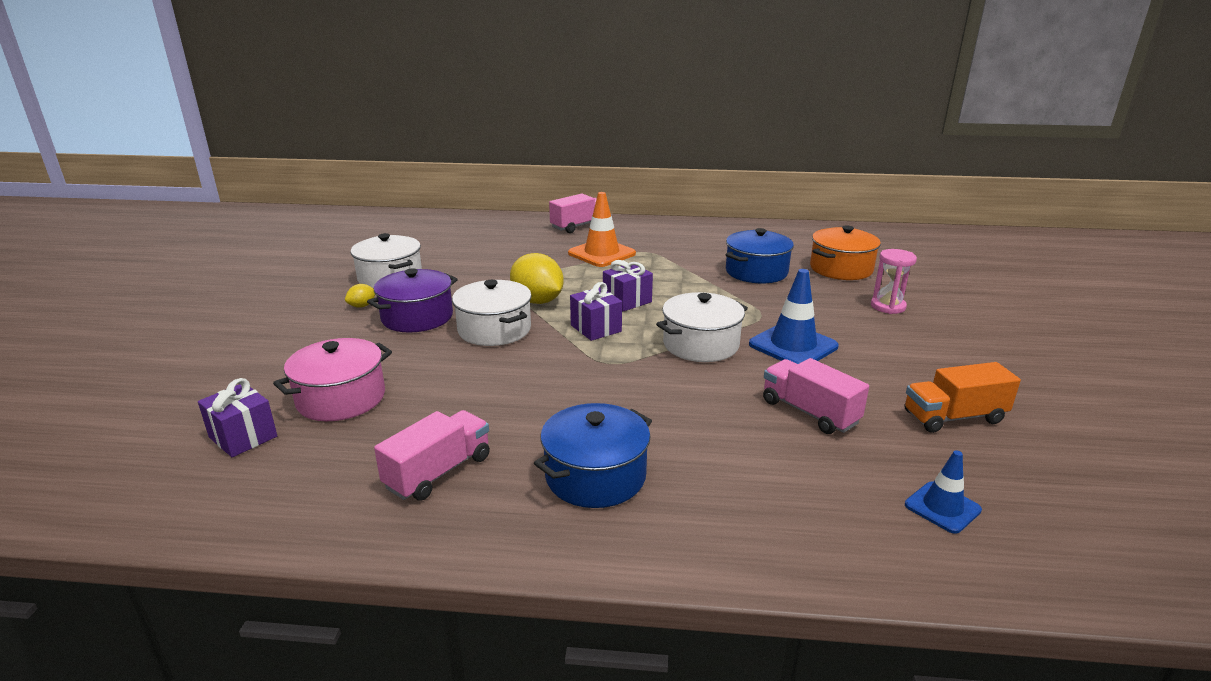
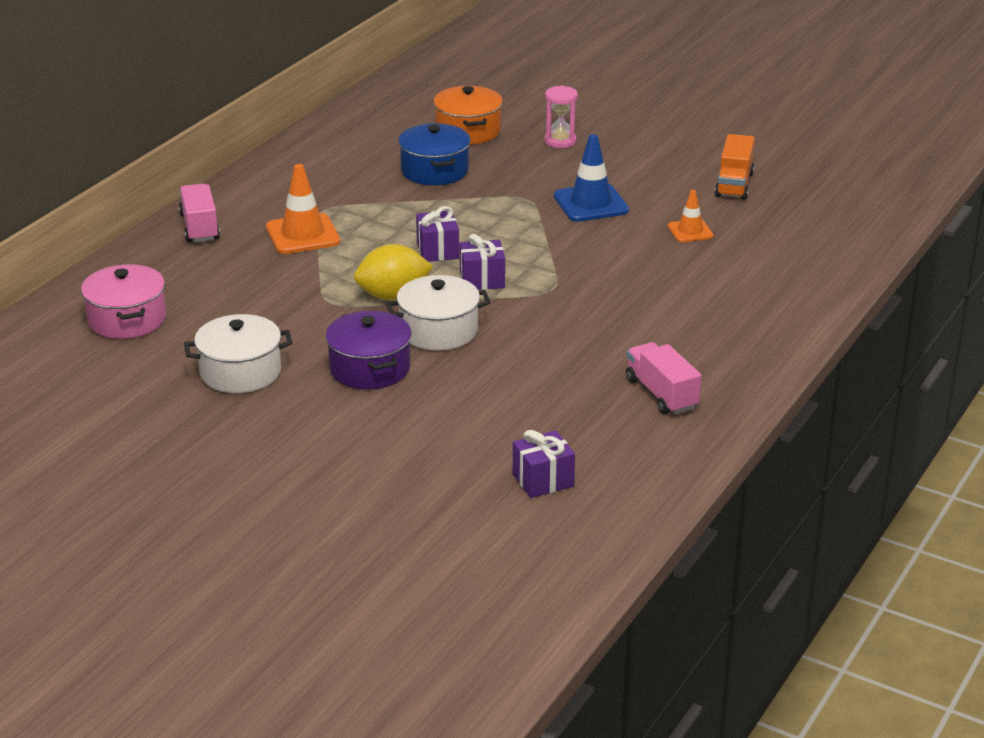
camera: 65 degrees left, 5 degrees up
(341, 398) = (512, 427): pink pot -> pink pot (127, 319)
(362, 306) = (308, 398): yellow lemon -> none
(595, 476) = (709, 332): blue pot -> none
(701, 345) = (556, 241): white pot -> none
(809, 412) = (690, 231): pink truck -> orange traffic cone
(942, 507) = (818, 228): blue traffic cone -> none

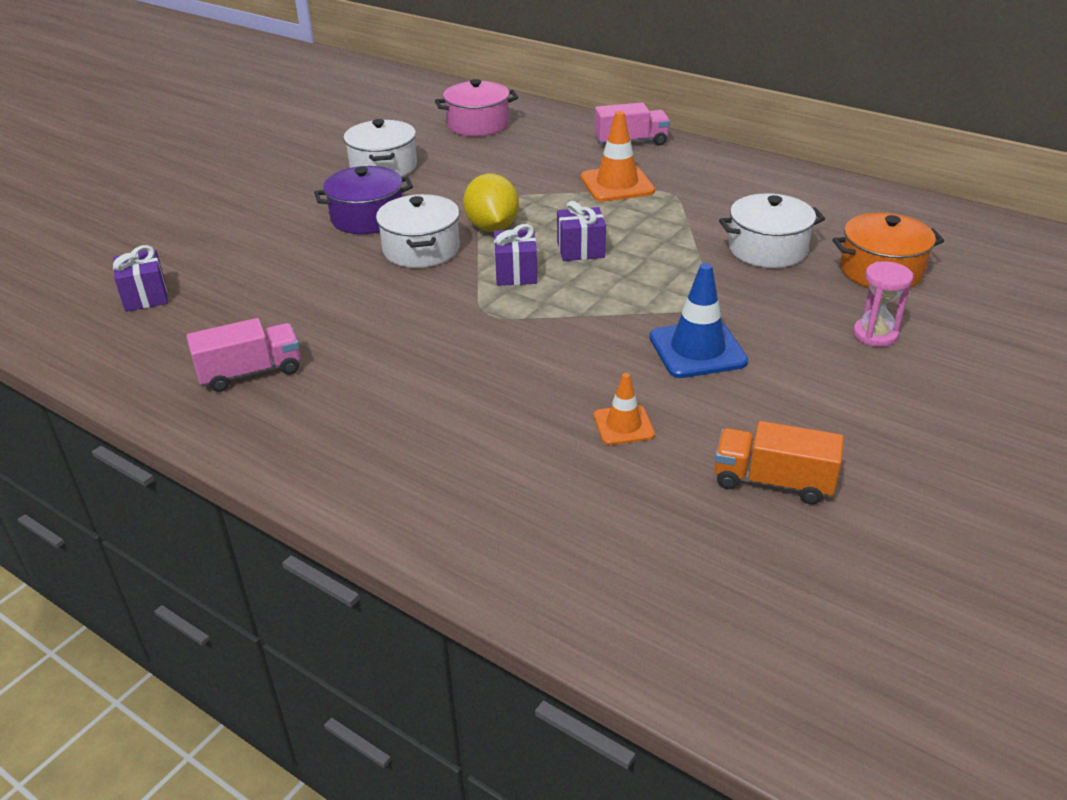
camera: 95 degrees right, 5 degrees up
(434, 171) = (767, 249): blue pot -> white pot

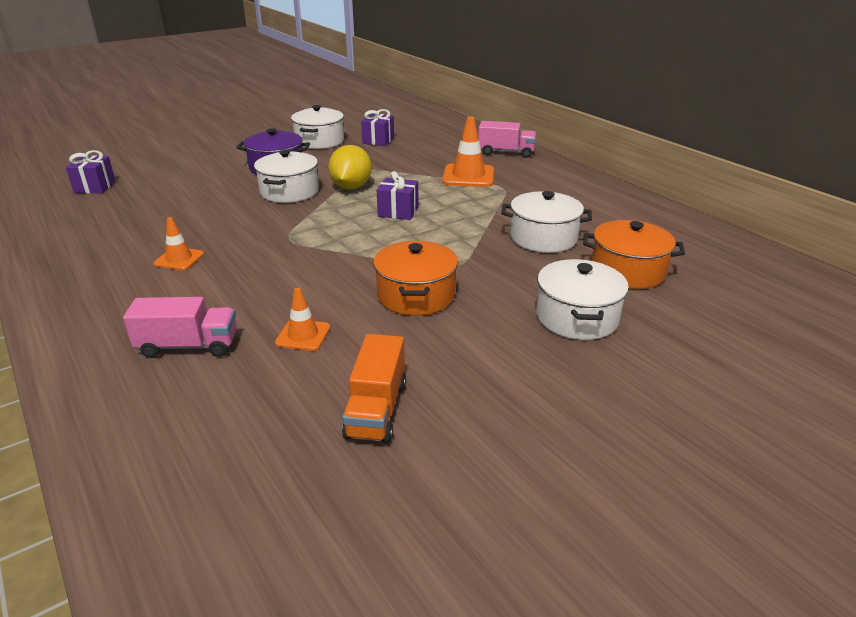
camera: 20 degrees right, 5 degrees down
(251, 372) = (100, 242): pink truck -> pink truck (188, 346)
(381, 371) = (179, 259): none -> orange traffic cone
(478, 124) = (408, 127): pink pot -> none
(516, 273) = (336, 218): purple gift -> purple gift (378, 140)
(697, 350) = (416, 295): blue traffic cone -> orange pot
(773, 481) = (376, 409): orange truck -> orange truck turned 120 degrees counterclockwise
(875, 335) = (577, 317): pink hourglass -> white pot

